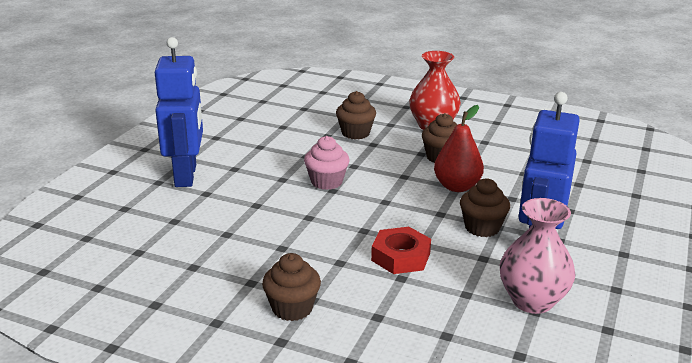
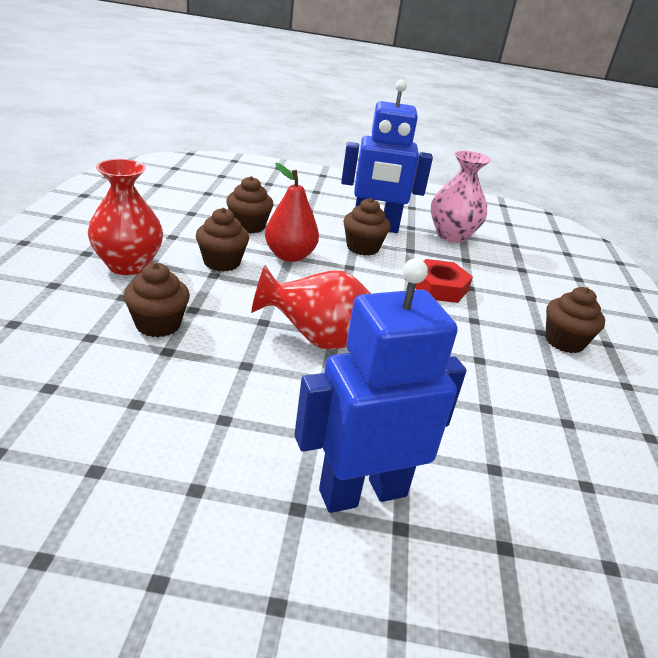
camera: 110 degrees left, 5 degrees up
(326, 182) = (317, 340): pink cupcake -> red vase
(514, 174) = (248, 226): none -> brown cupcake

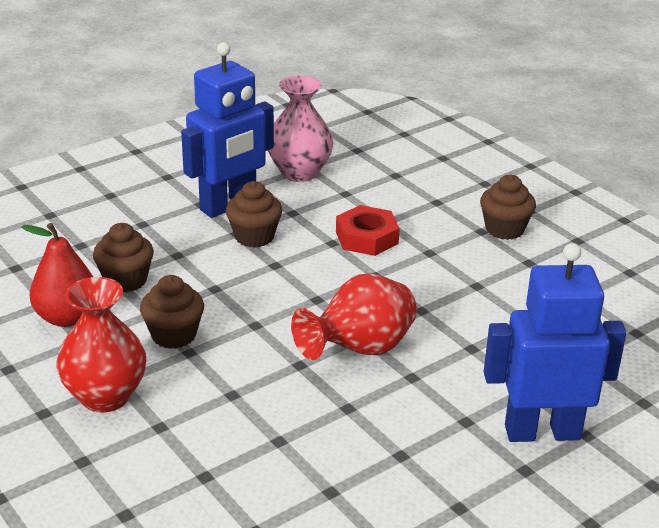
camera: 40 degrees left, 0 degrees up
(158, 325) = (233, 426): brown cupcake -> none
(290, 256) = (214, 288): red pear -> red pear (67, 317)
(362, 492) = (542, 432): blue robot -> blue robot turned 60 degrees clockwise

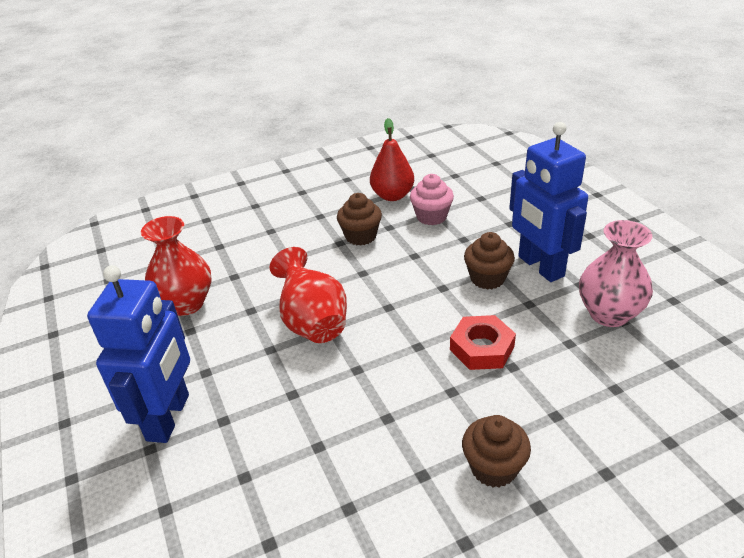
camera: 105 degrees right, 5 degrees up
(105, 396) = (307, 211): red vase -> red vase (186, 304)
(125, 280) = (431, 216): brown cupcake -> pink cupcake

